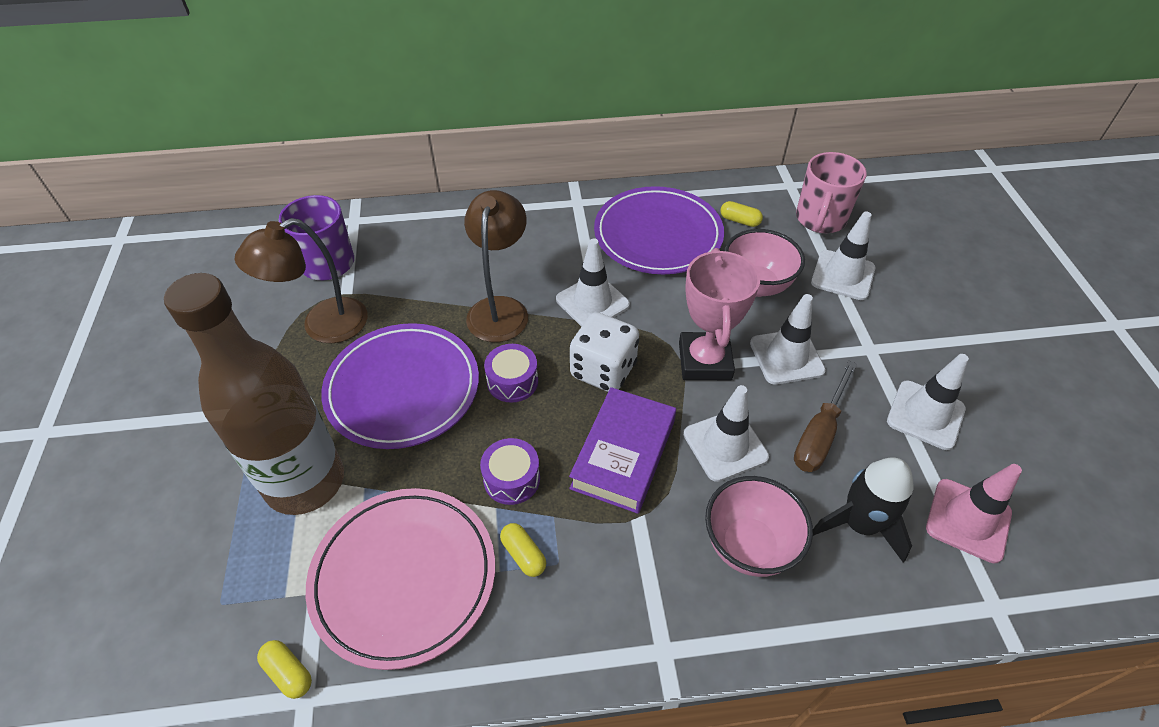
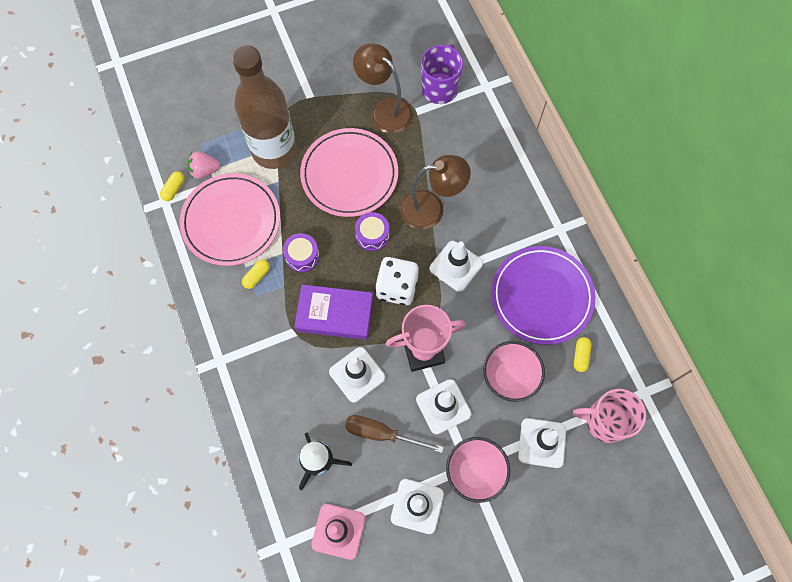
camera: 75 degrees right, 20 degrees up
(281, 605) = (204, 171): none -> pink strawberry
(403, 389) = (349, 175): purple plate -> pink plate
(748, 546) = (289, 397): pink bowl -> pink bowl (474, 472)

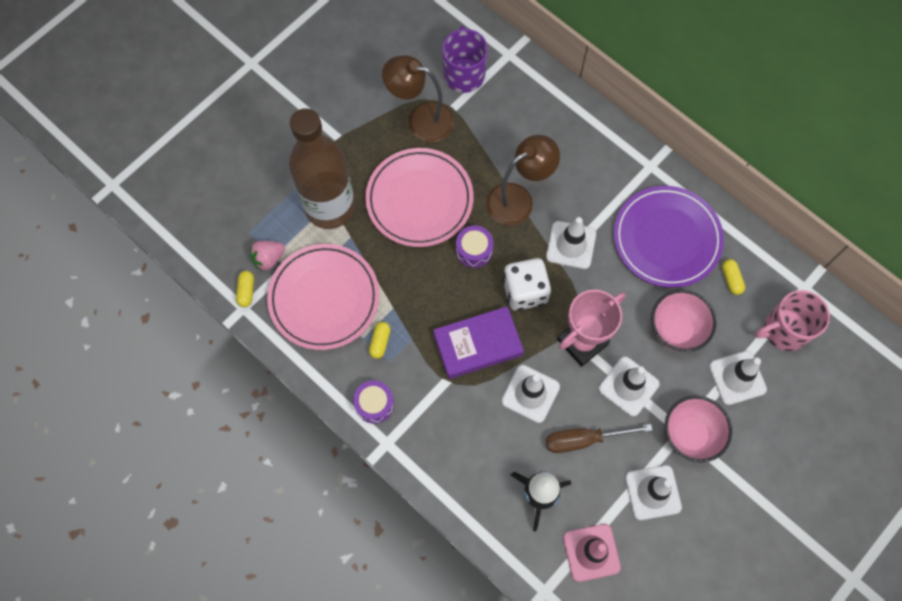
camera: 25 degrees left, 0 degrees up
(302, 256) = (415, 301): purple drum -> purple drum (374, 404)

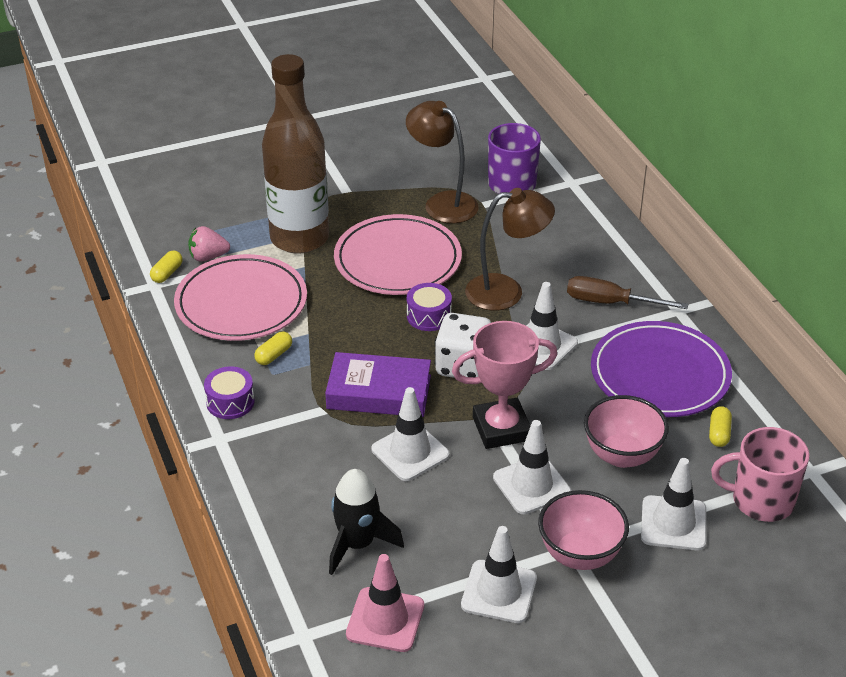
camera: 25 degrees right, 30 degrees down
(584, 439) = (446, 514): brown screwdriver -> brown screwdriver (610, 303)

